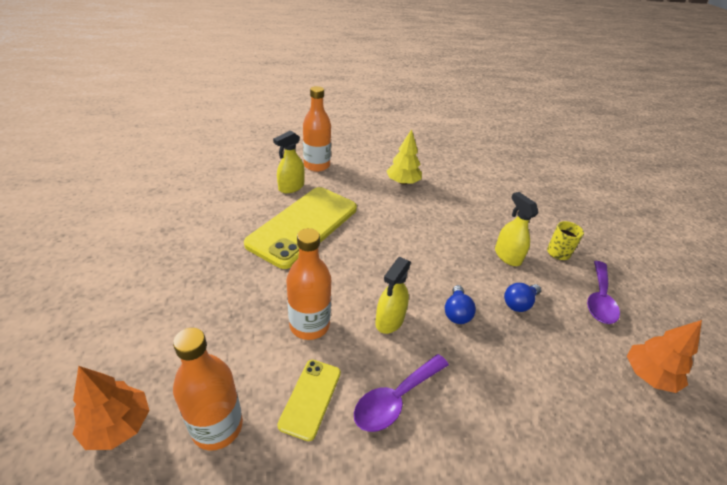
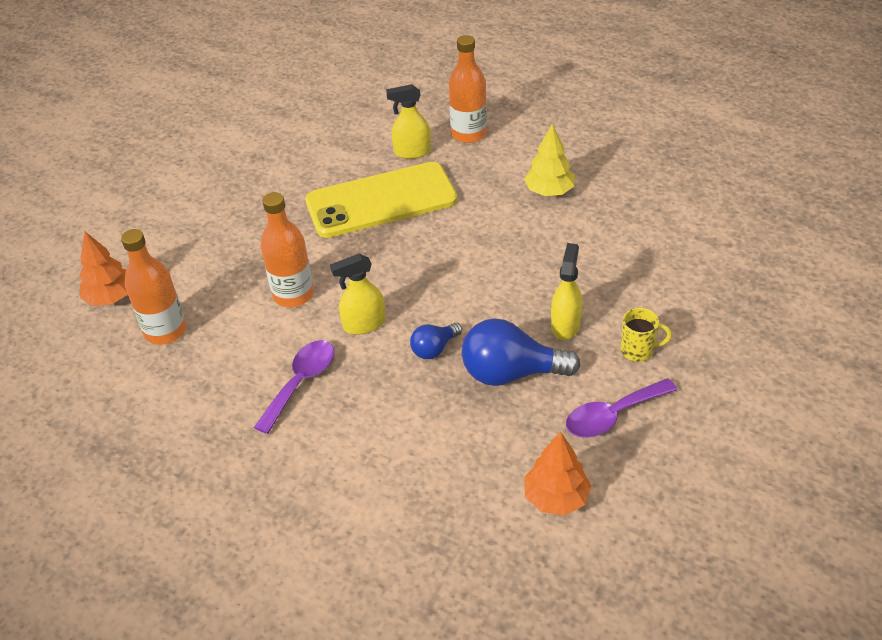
camera: 45 degrees right, 5 degrees up
(310, 398) = (241, 347): yellow phone -> none
(395, 399) = (301, 382): purple spoon -> purple spoon turned 120 degrees clockwise
(519, 303) = (511, 373): blue light bulb -> blue light bulb, size x1.86

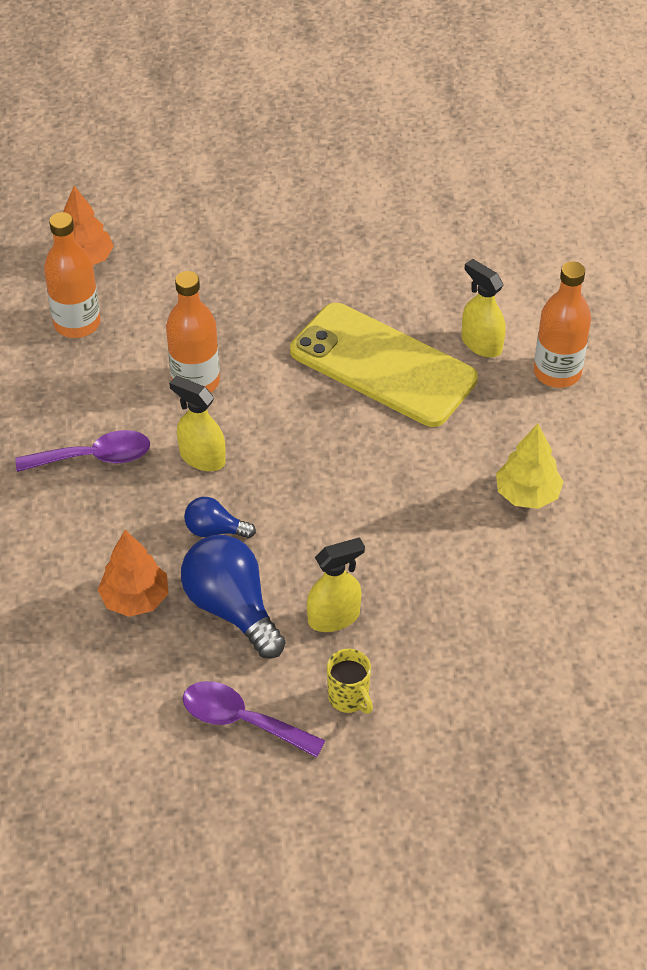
camera: 50 degrees right, 5 degrees up
(556, 498) = (106, 727): orange tree -> orange tree (135, 599)

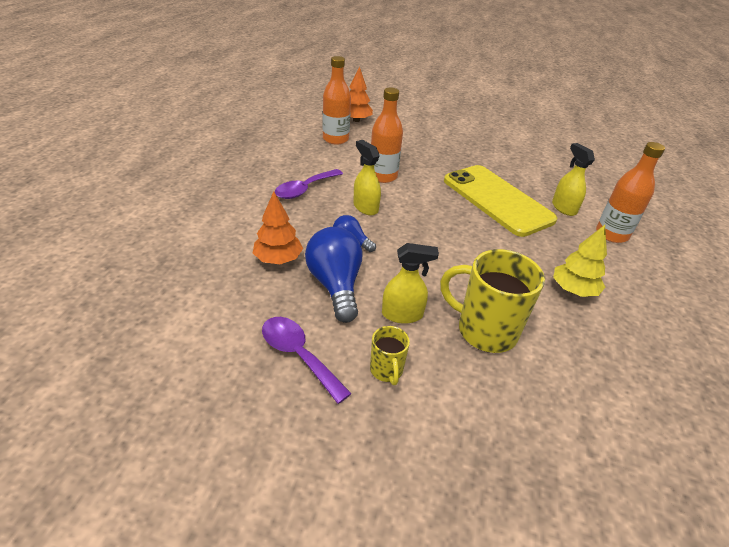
camera: 20 degrees right, 10 degrees down
(94, 457) = (305, 189): purple spoon -> purple spoon turned 120 degrees clockwise
(438, 600) = (484, 330): none -> yellow mug

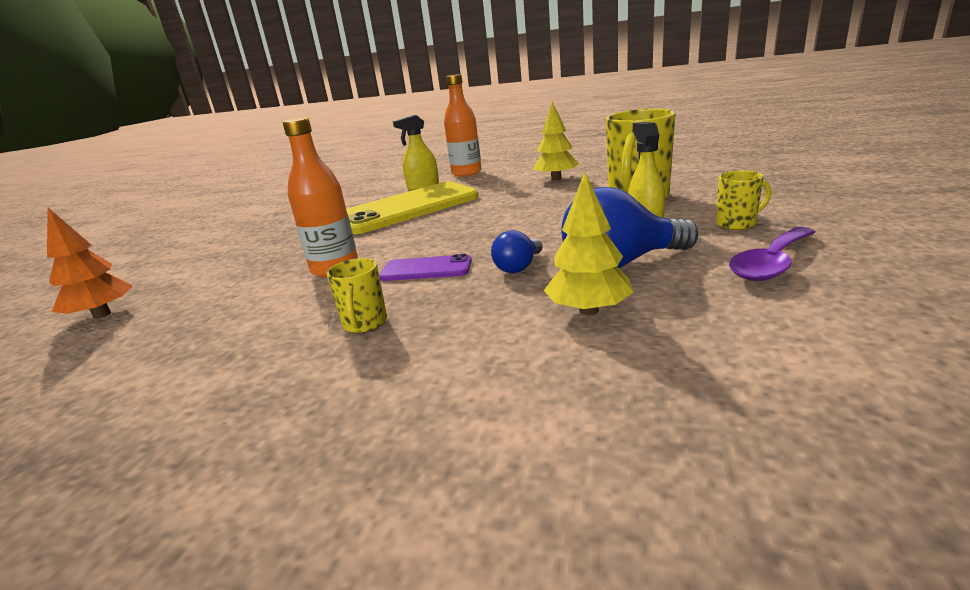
camera: 85 degrees left, 15 degrees down
(278, 259) = (589, 310): orange tree -> yellow tree
(305, 189) = (365, 324): purple spoon -> yellow mug
(335, 139) = (172, 324): orange bottle -> none
(365, 207) = (426, 269): yellow spray bottle -> purple phone

